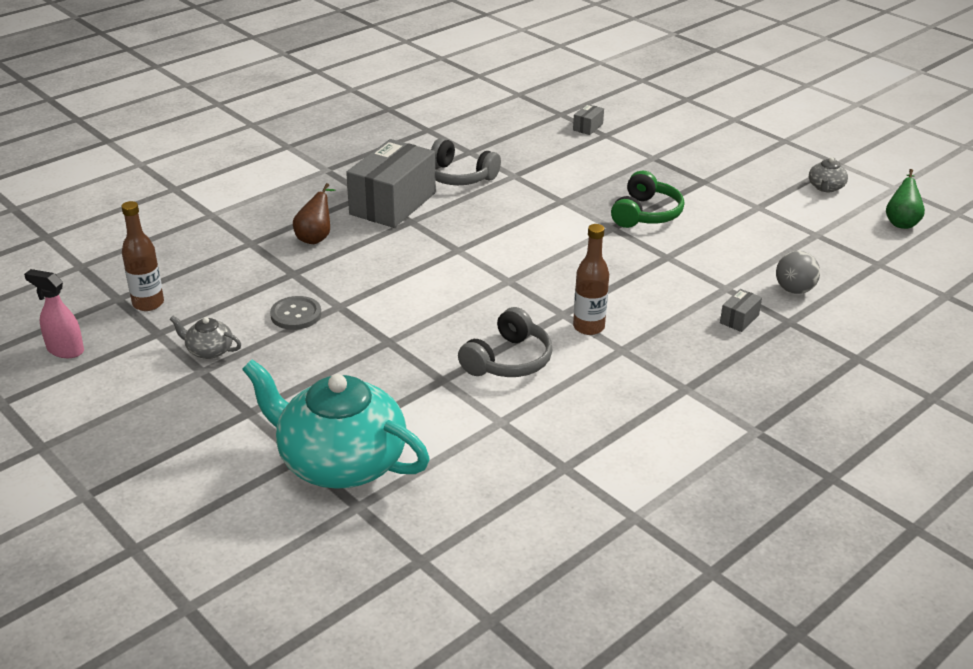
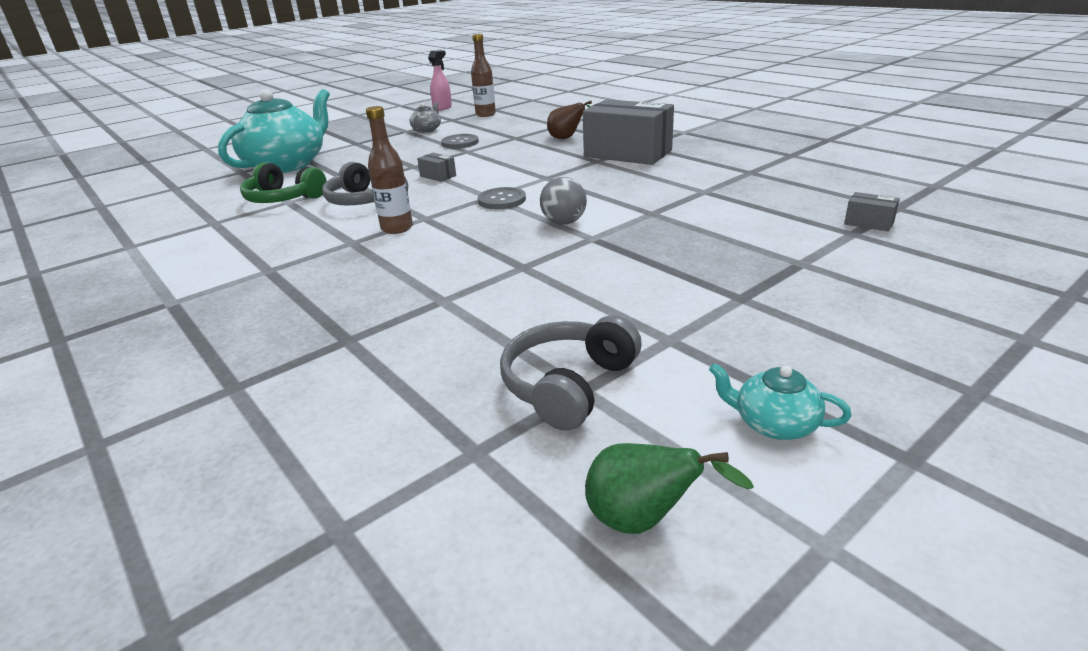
camera: 95 degrees right, 5 degrees down
(459, 176) = (690, 171): grey headphones -> grey headphones (568, 385)
(520, 272) = (502, 200): none -> grey button
(646, 214) = (629, 256): green headphones -> green headphones (283, 199)
(739, 319) = (371, 305): grey box -> grey box (438, 176)
(794, 290) = (420, 351): grey ball -> grey ball (564, 222)
(825, 187) = (774, 424): grey teapot -> turquoise teapot

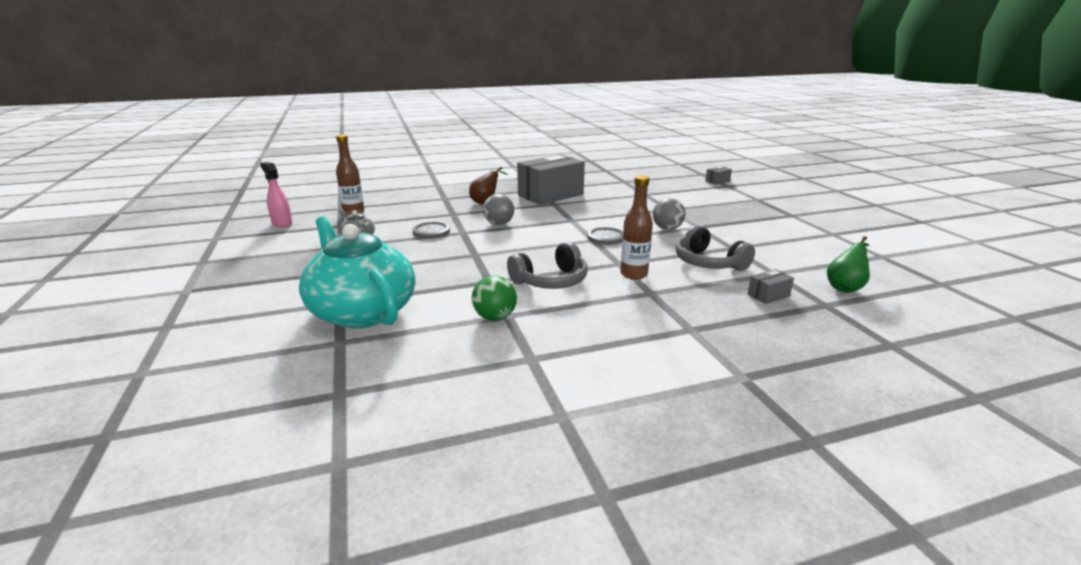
camera: 70 degrees left, 5 degrees down
(283, 199) = (495, 317): green headphones -> green ball
(438, 176) = (518, 249): grey box -> grey box (768, 295)
(502, 156) = (499, 224): none -> grey ball
(568, 385) = (878, 258): grey headphones -> grey headphones (708, 263)
(643, 520) = (976, 262): green pear -> green pear (845, 287)
(774, 424) = (904, 232): turquoise teapot -> none

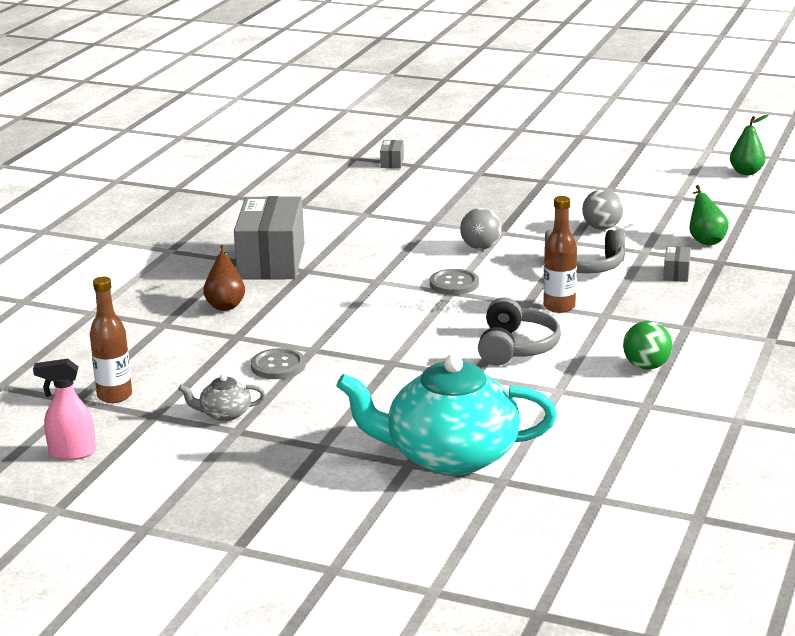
camera: 50 degrees left, 0 degrees up
(495, 317) = (554, 397): green ball -> green ball (646, 366)
(499, 224) = (320, 322): grey ball -> grey ball (602, 228)
(988, 264) = (746, 172): none -> green pear

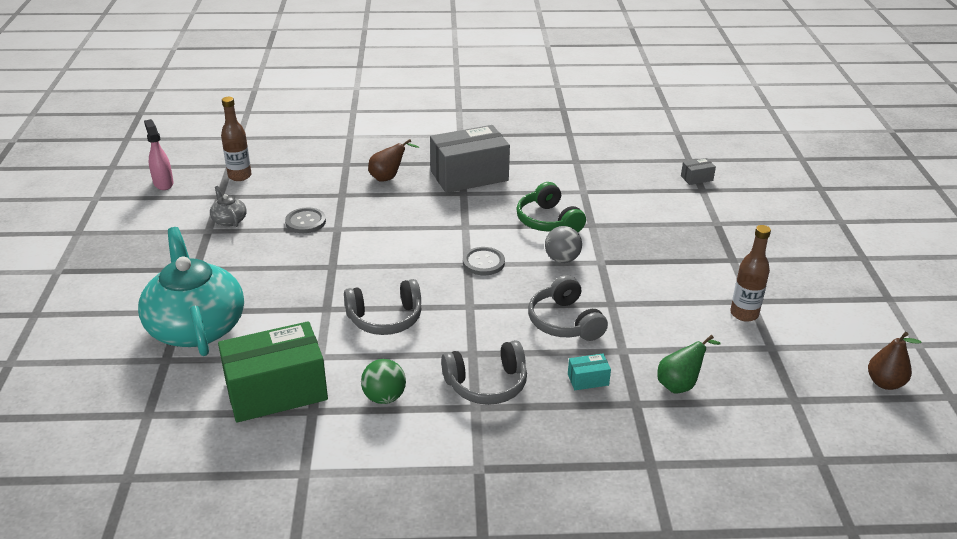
camera: 65 degrees right, 10 degrees up
(405, 240) = (548, 221): none -> green headphones
(559, 307) = (473, 325): brown bottle -> brown bottle (744, 314)
(602, 228) = (656, 314): grey ball -> none
(602, 420) = (276, 391): none -> green box
(656, 316) = (487, 384): none -> grey headphones
(676, 273) = (588, 380): grey box -> turquoise box
(746, 172) = (884, 383): green pear -> brown pear

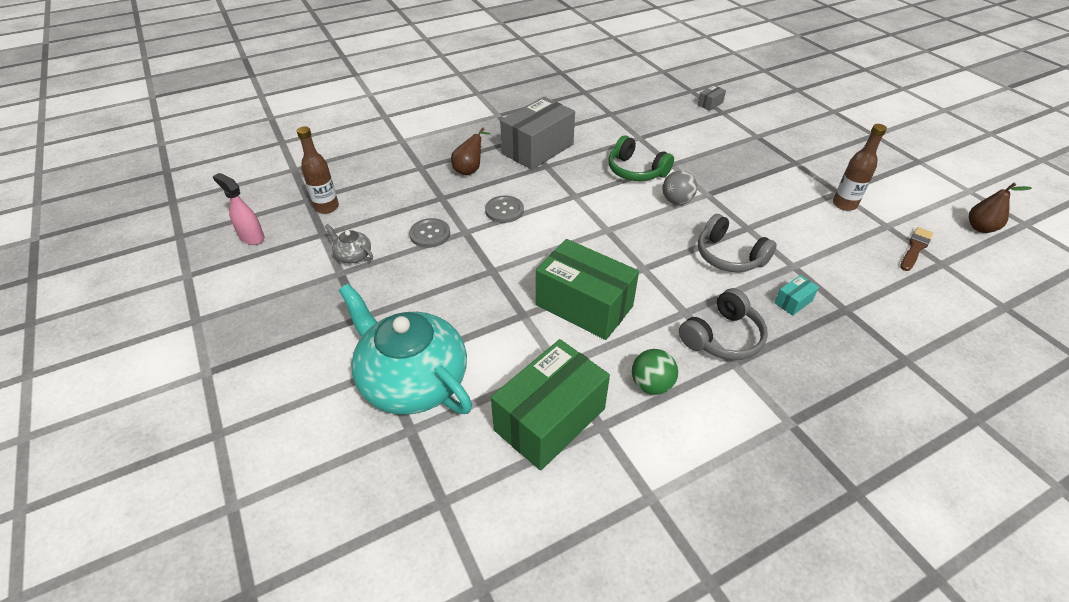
camera: 25 degrees left, 10 degrees up
(385, 319) = (584, 305): grey headphones -> green box
(483, 262) = (618, 224): grey button -> grey button (504, 210)
(680, 384) = (859, 280): green pear -> none
(779, 377) = (915, 248): none -> brown brush

